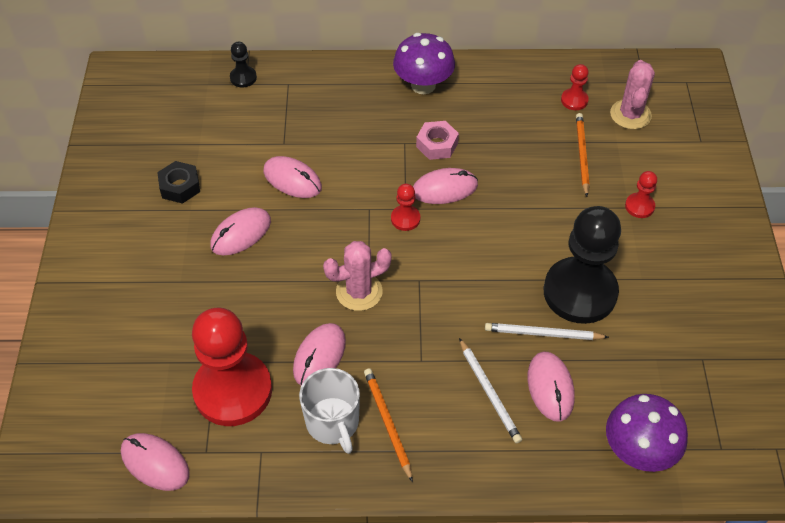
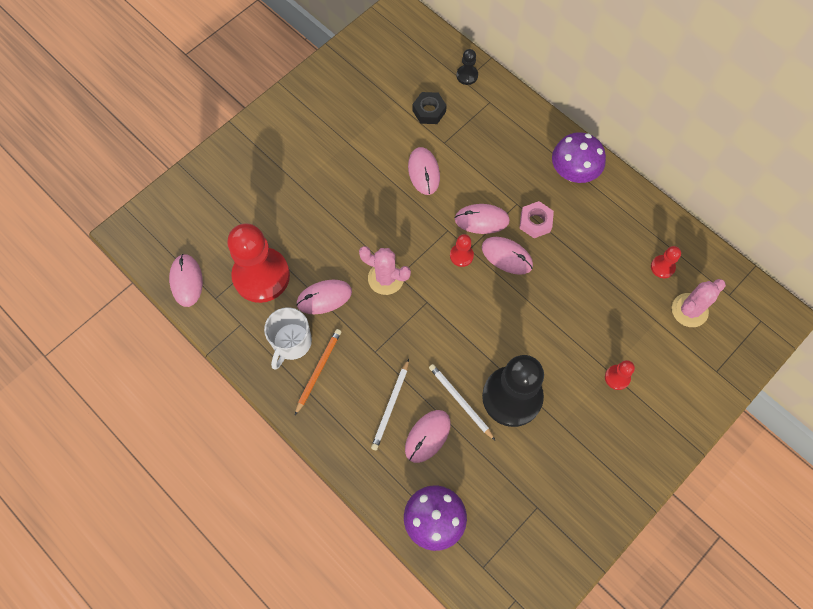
camera: 45 degrees right, 15 degrees up
(180, 186) = (357, 123): black nut -> black nut (429, 111)
(241, 233) = (359, 183): pink mouse -> pink mouse (481, 220)
(581, 155) = (621, 309): orange pencil -> none

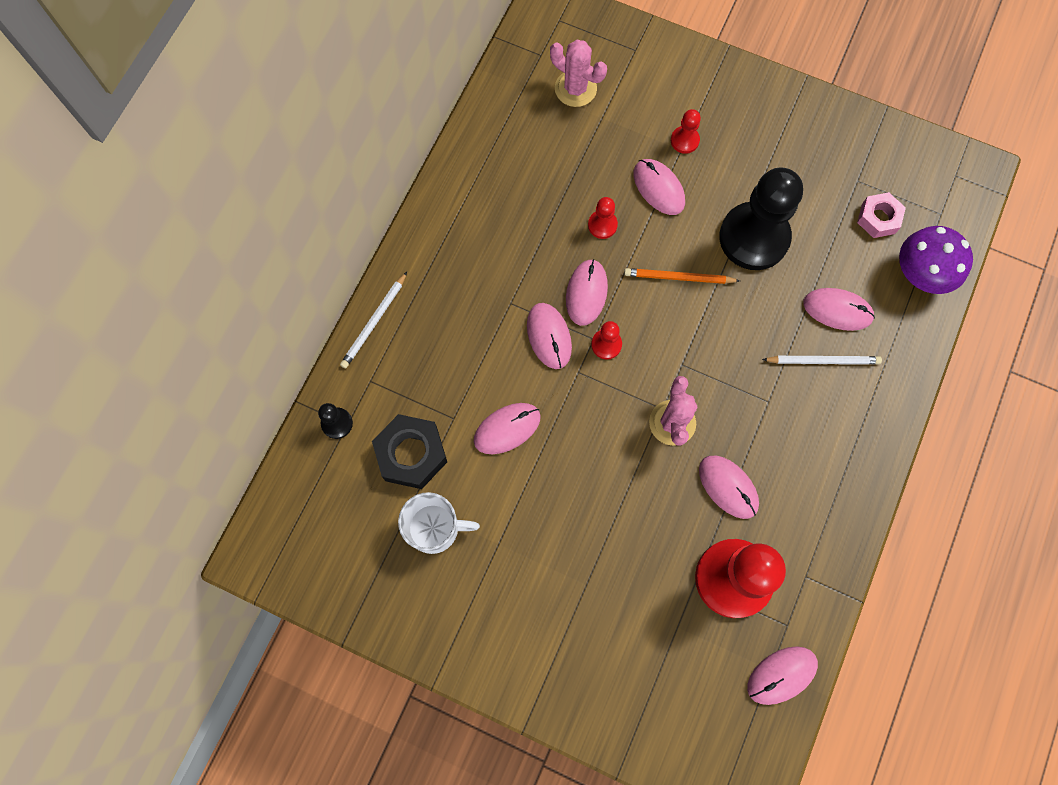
camera: 110 degrees left, 5 degrees up
(291, 343) = (801, 503): white mug -> white mug (435, 528)
(318, 370) = (820, 457): orange pencil -> orange pencil (678, 278)
(429, 111) = (411, 454): black nut -> black nut, size x1.54
(460, 401) = (783, 289): white pencil -> white pencil (374, 322)
(535, 222) = (528, 274): pink nut -> pink nut (878, 218)
(573, 172) = (442, 251): purple mushroom -> none
(579, 340) = (658, 188): none -> pink mouse
(662, 267) = (533, 126): red pawn -> red pawn (602, 225)

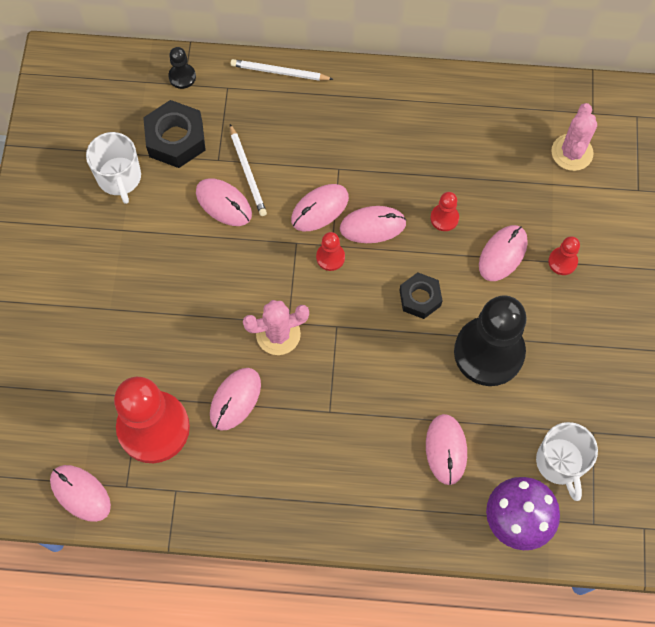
camera: 70 degrees right, 5 degrees down
(678, 278) = (420, 298): orange pencil -> black nut
(823, 360) = (389, 450): white pencil -> white pencil (248, 172)
(878, 218) = (560, 463): pink nut -> white mug

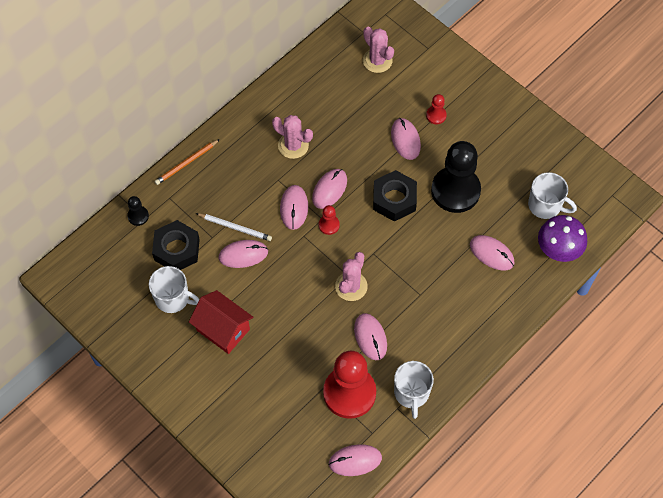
camera: 50 degrees left, 5 degrees down
(124, 250) = (223, 329): none -> red house
(205, 492) = (411, 393): none -> white mug
(279, 72) = (186, 163): white pencil -> orange pencil
(391, 152) = (293, 145): none -> pink cactus
(420, 298) = (394, 199): black nut -> black nut, size x1.54
(444, 218) = (358, 151): red pawn -> none

